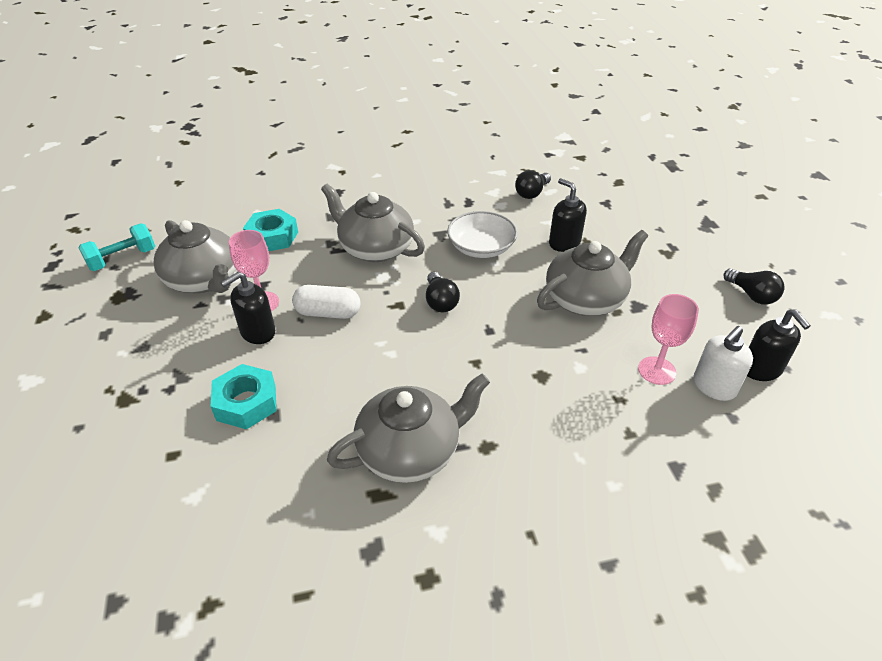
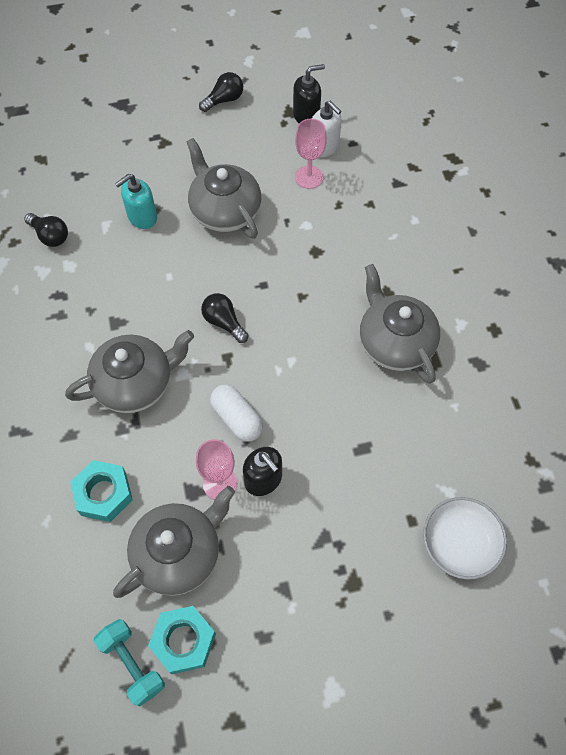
camera: 90 degrees left, 20 degrees up
(246, 402) = (352, 472): turquoise nut -> turquoise nut (183, 641)
(328, 313) = (237, 418): white capsule -> white capsule turned 45 degrees counterclockwise
(375, 248) = (135, 383): grey teapot -> grey teapot turned 150 degrees counterclockwise
(440, 302) = (224, 322): black light bulb -> black light bulb turned 120 degrees counterclockwise
(481, 247) = (143, 286): white bowl -> white bowl (460, 543)
(564, 243) = (142, 217): black soap dispenser -> turquoise soap dispenser

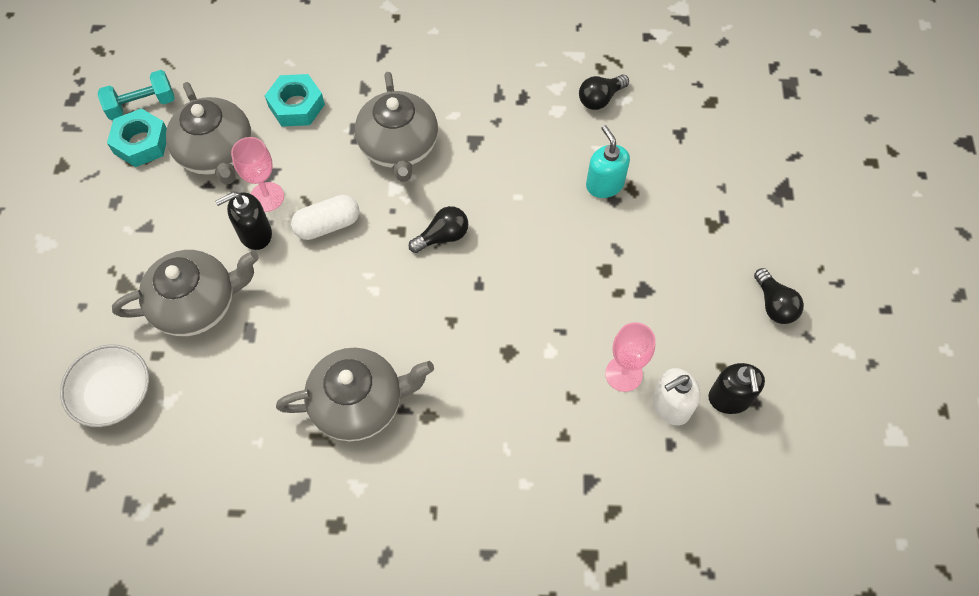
camera: 105 degrees right, 0 degrees up
(225, 210) = (593, 268): grey teapot -> grey teapot (197, 304)

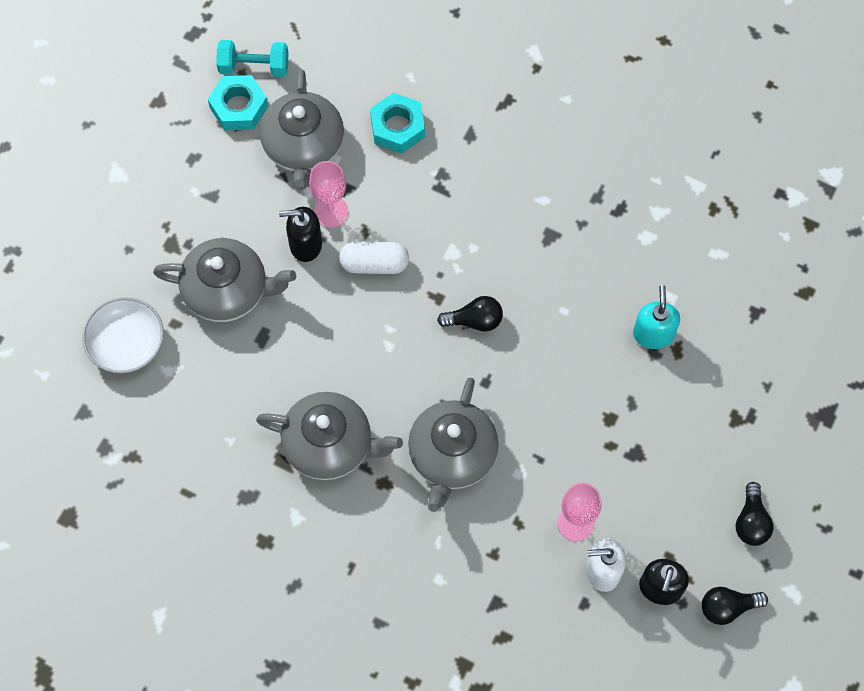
camera: 25 degrees right, 5 degrees up
(399, 147) = (475, 211): grey teapot -> grey teapot (452, 455)
(600, 99) = (696, 242): black light bulb -> black light bulb (727, 607)

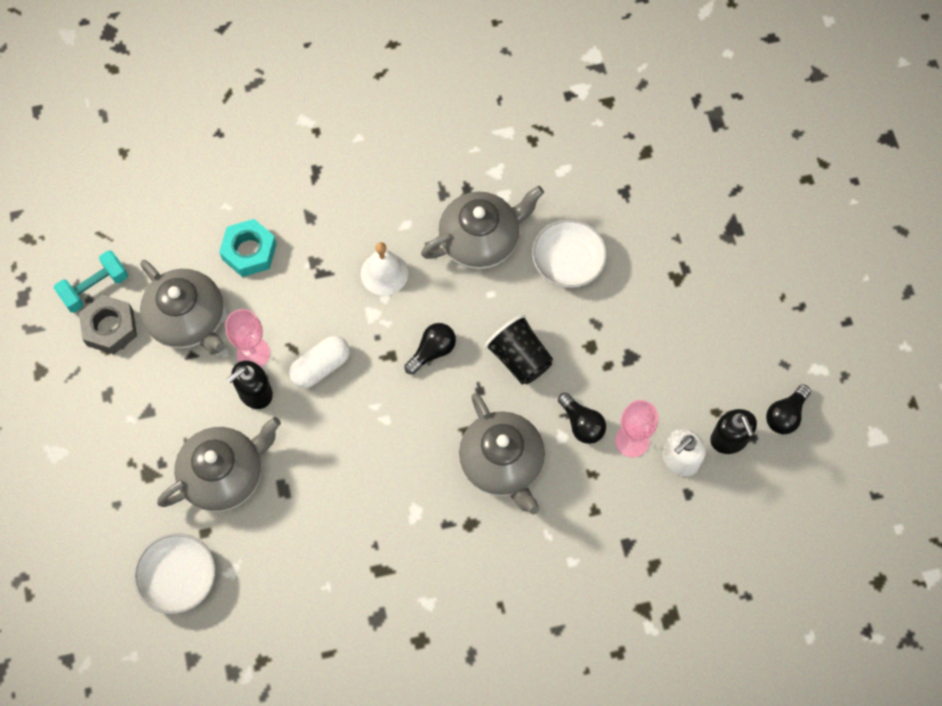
camera: 40 degrees left, 0 degrees up
(239, 107) = (110, 328): turquoise nut -> grey nut
(330, 445) = (405, 528): grey teapot -> grey teapot (481, 240)
(490, 227) = (384, 273): none -> white bell
(541, 382) = (519, 358): none -> black cup
(653, 334) = (568, 262): turquoise soap dispenser -> white bowl
(751, 521) = (748, 342): black light bulb -> black light bulb (581, 424)

